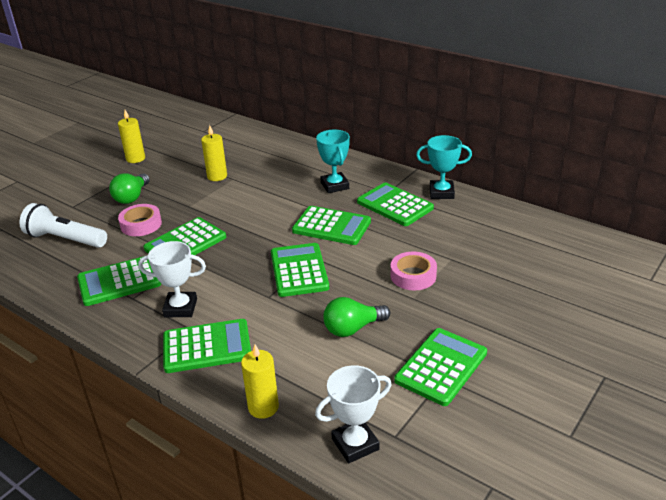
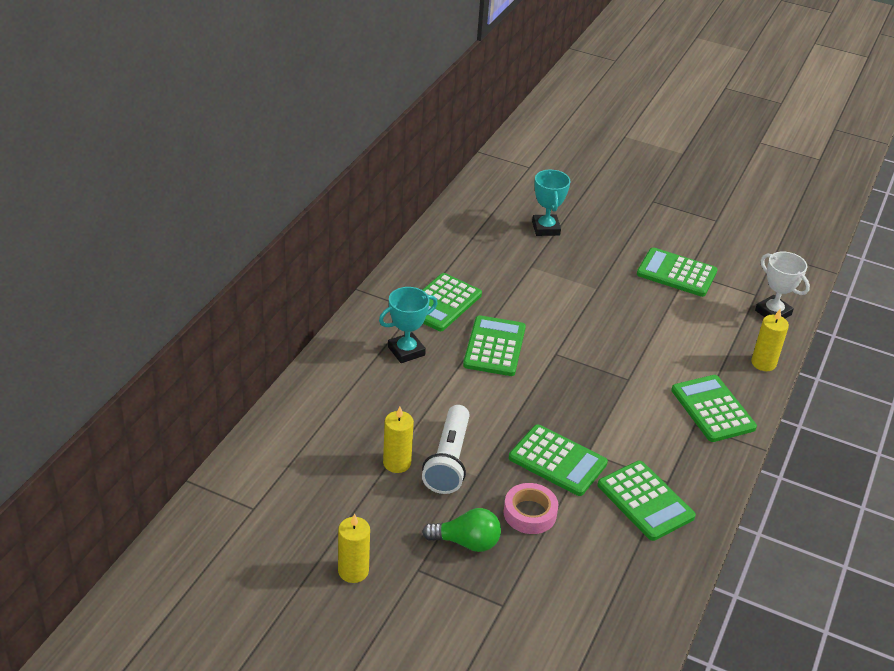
camera: 105 degrees left, 5 degrees up
(65, 239) = (582, 583): white flashlight -> white flashlight (448, 460)
(180, 308) = (668, 439): white trophy -> none
(299, 270) = (580, 362): green calculator -> none
(352, 328) = (651, 321): green light bulb -> none
(413, 276) = (564, 288): pink tape -> none
(441, 193) = (410, 271): turquoise trophy -> turquoise trophy (545, 228)

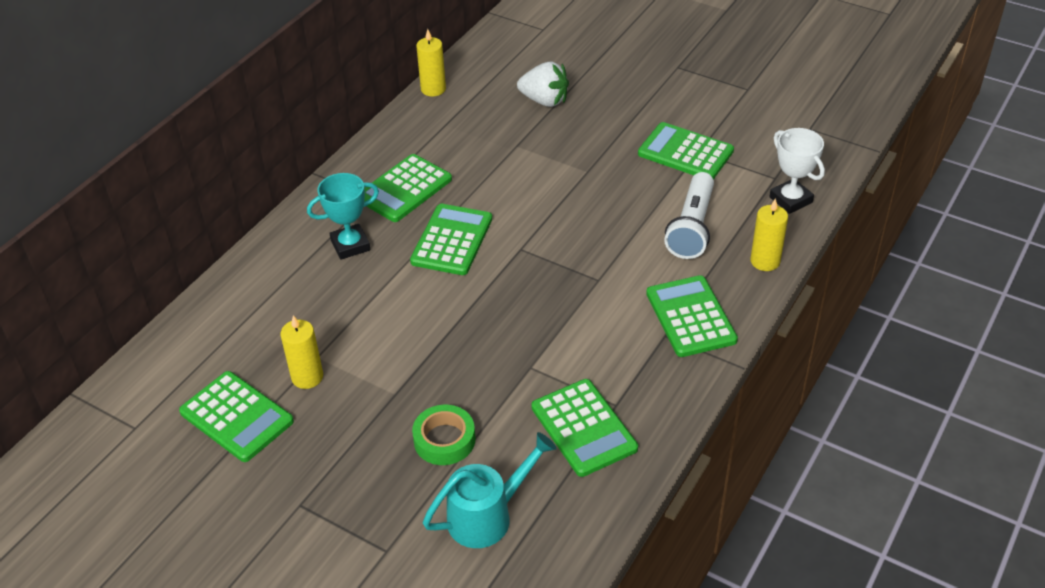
camera: 10 degrees right, 5 degrees up
(353, 571) = (226, 504): yellow candle -> yellow candle (433, 89)
(448, 460) = (366, 375): white flashlight -> white flashlight (691, 227)
(466, 542) = (363, 473): green light bulb -> none
(530, 513) = (444, 440): pink tape -> green tape
(545, 228) = (544, 101): turquoise trophy -> white strawberry
(557, 461) = (492, 377): green calculator -> green calculator (236, 417)
(582, 574) = (488, 516): none -> turquoise watering can

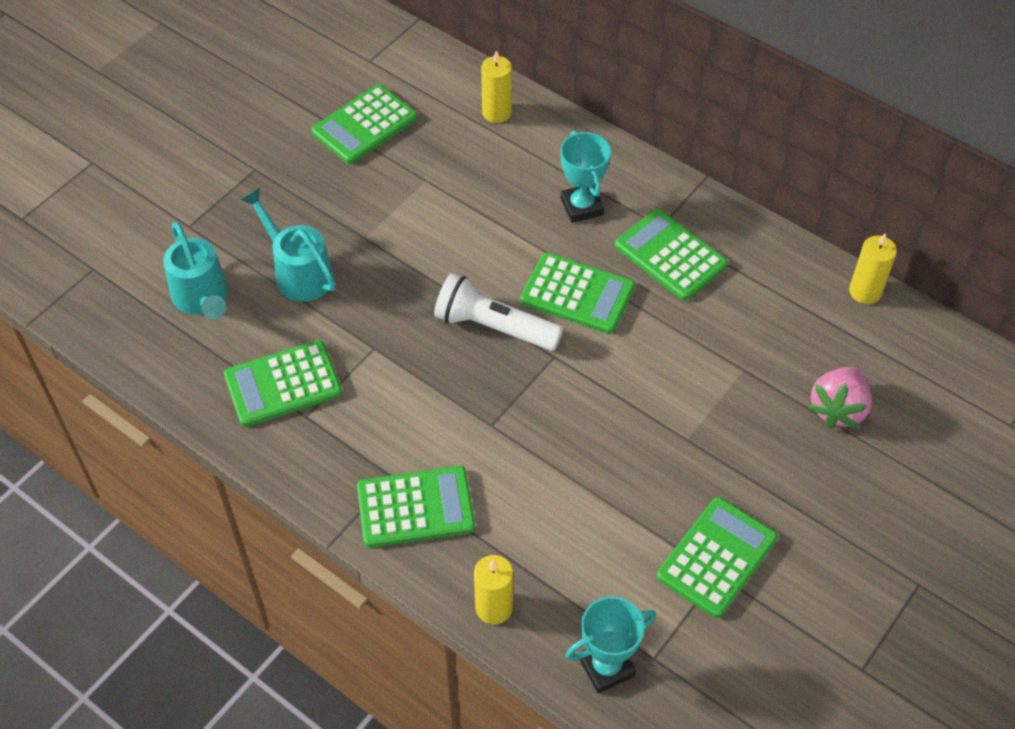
camera: 95 degrees right, 10 degrees up
(307, 377) = (401, 173): yellow candle -> yellow candle (497, 112)
(444, 440) = (298, 272): green tape -> turquoise watering can
(544, 101) = (838, 409): white strawberry -> pink strawberry
(691, 227) = (567, 537): white flashlight -> white flashlight (494, 327)
(790, 200) = (606, 667): white trophy -> turquoise trophy

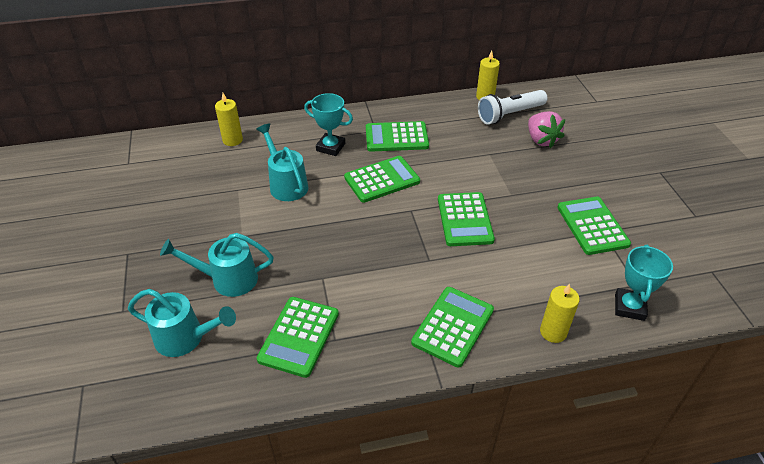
camera: 50 degrees left, 10 degrees down
(364, 125) = (167, 190): green calculator -> green calculator (464, 219)
(478, 213) = (286, 184): none -> turquoise watering can
(494, 327) = (366, 221): white flashlight -> white flashlight (509, 114)

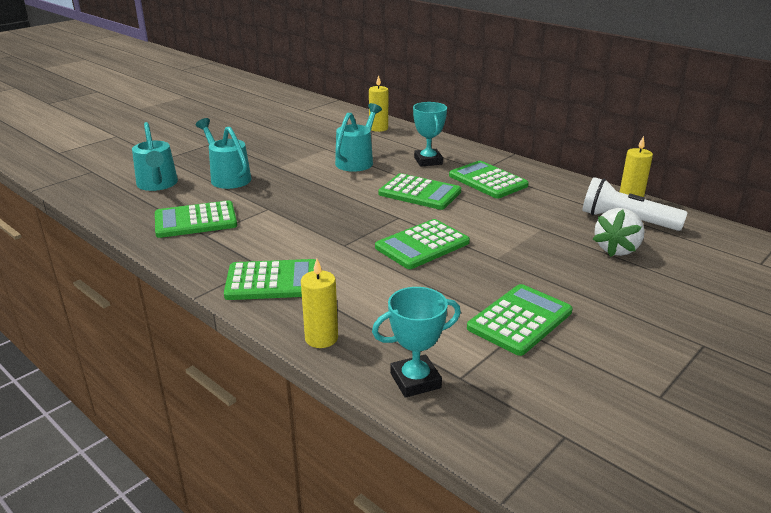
camera: 55 degrees right, 15 degrees down
(541, 140) = (617, 249): pink strawberry -> white strawberry

